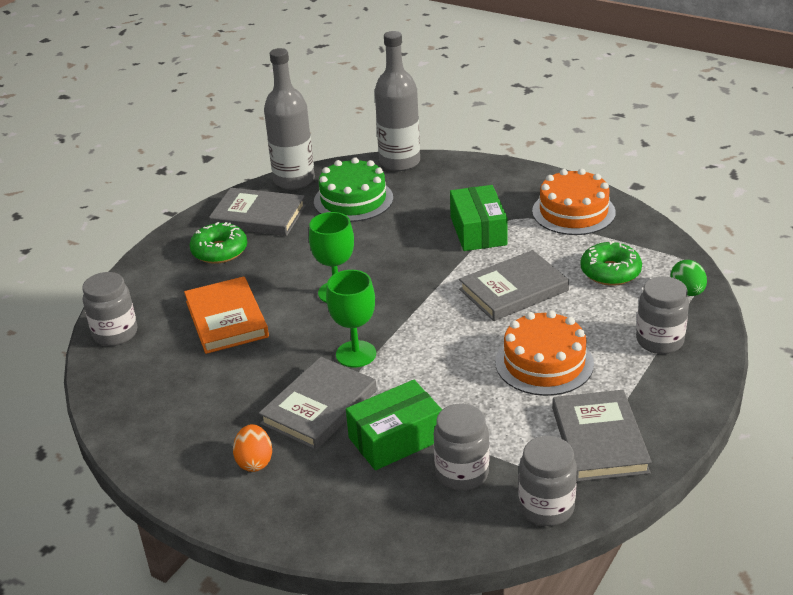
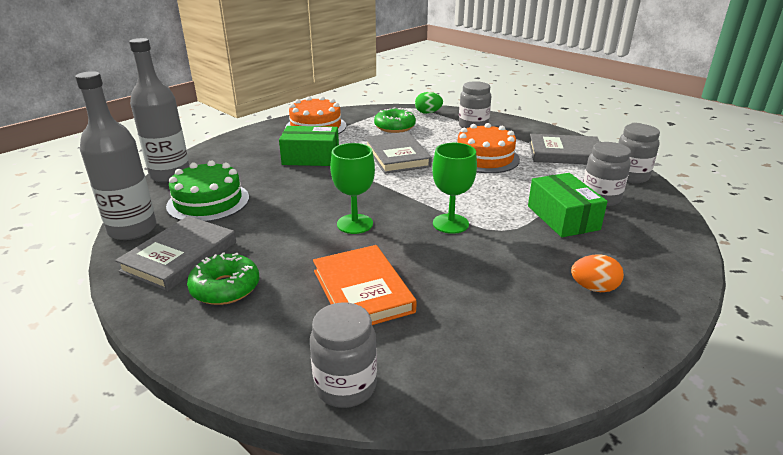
camera: 80 degrees left, 5 degrees down
(226, 319) = (362, 291): orange book -> orange book turned 75 degrees clockwise
(319, 407) = (519, 247): grey book -> none

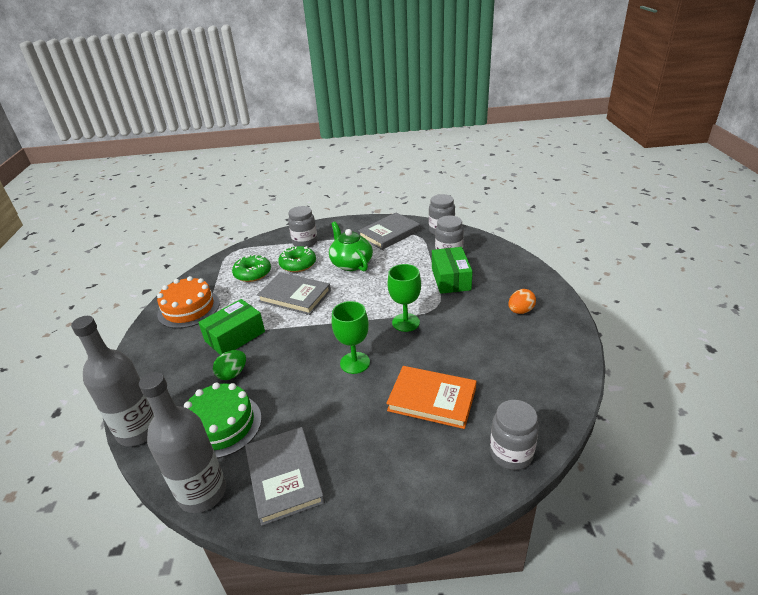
camera: 45 degrees left, 5 degrees up
(225, 288) = (356, 466): green donut -> green donut (298, 264)
(428, 113) = (256, 248): green egg -> green egg (232, 374)
(484, 158) = (351, 263): orange cake -> green teapot
(563, 218) = (451, 279): green box -> green box turned 60 degrees clockwise

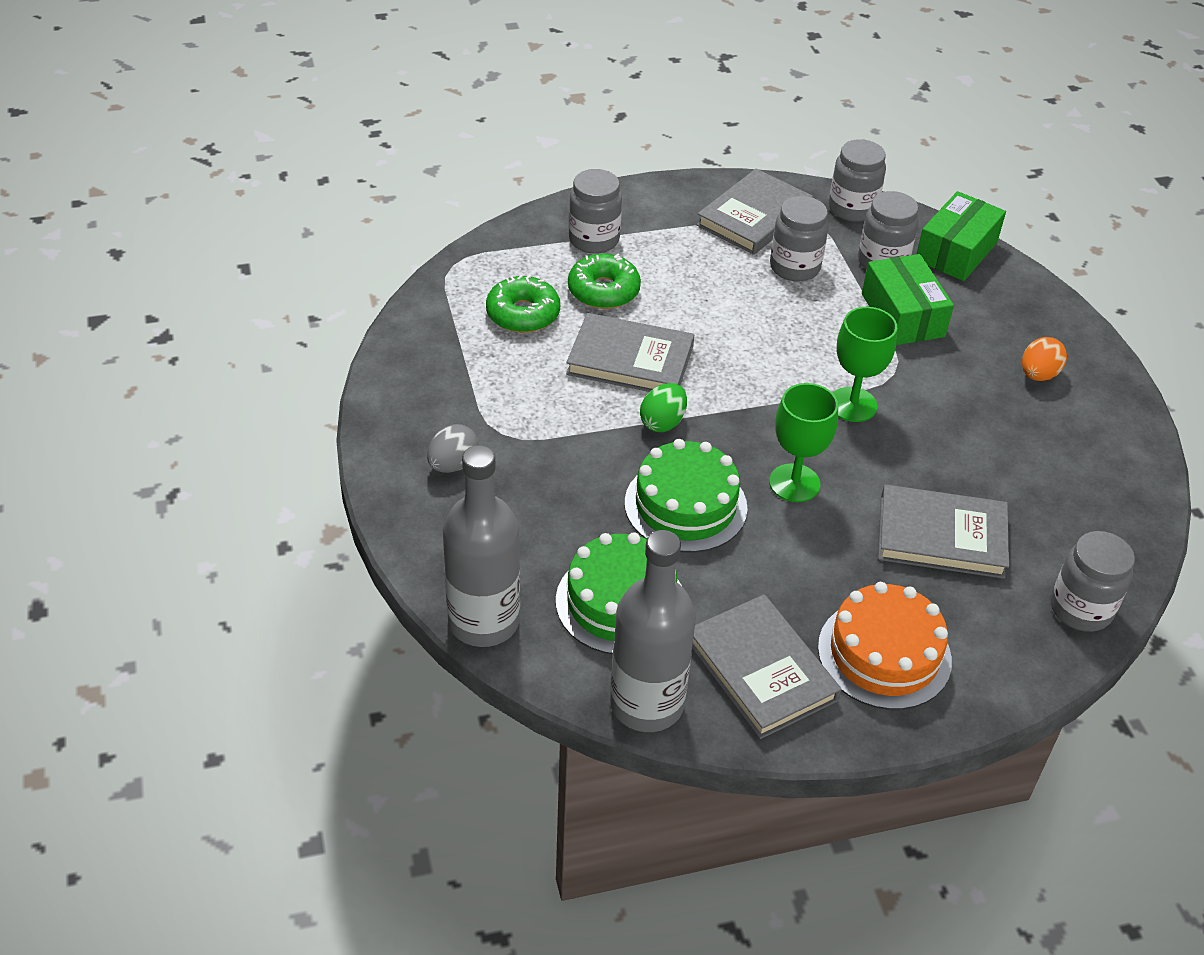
camera: 15 degrees left, 10 degrees up
(175, 343) = (453, 464): none -> grey egg
(189, 308) = (437, 394): orange cake -> orange cake (884, 654)
(232, 374) = (592, 515): green egg -> green egg (662, 422)
(235, 336) = (558, 446): green box -> green box (956, 251)
(287, 371) = (685, 505): none -> green cake
(351, 263) = (707, 287): green teapot -> none
(401, 256) = (794, 267): none -> grey jar
(432, 399) = (941, 536): orange book -> grey book

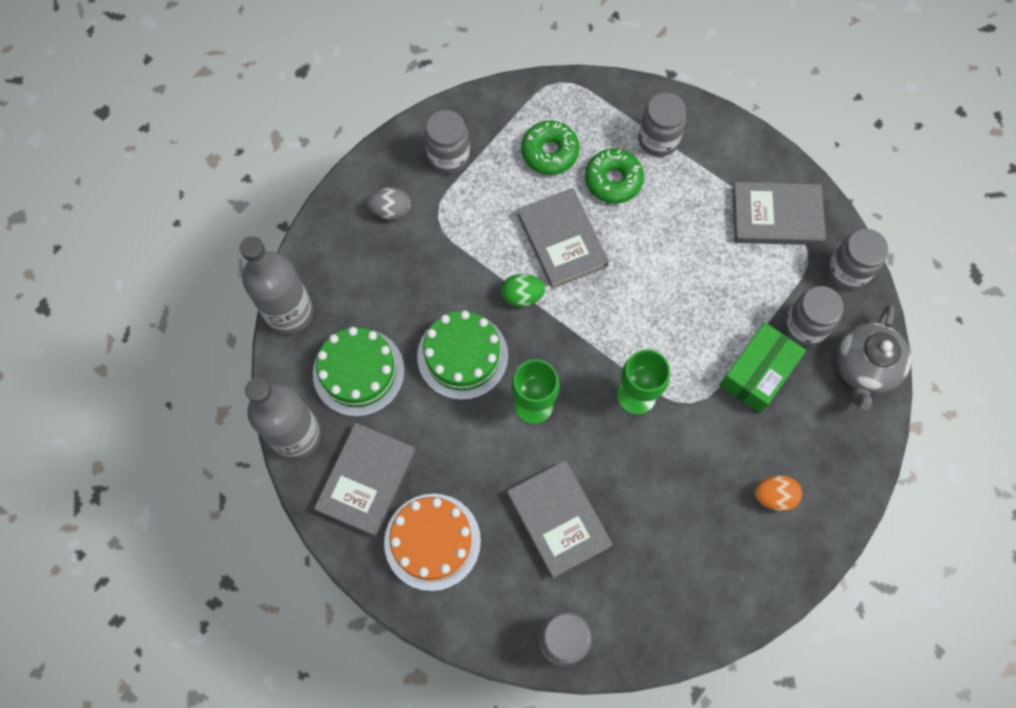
camera: 55 degrees right, 25 degrees up
(794, 267) = (745, 275): grey jar -> grey jar (449, 157)
(956, 251) = (864, 367): green box -> grey teapot

